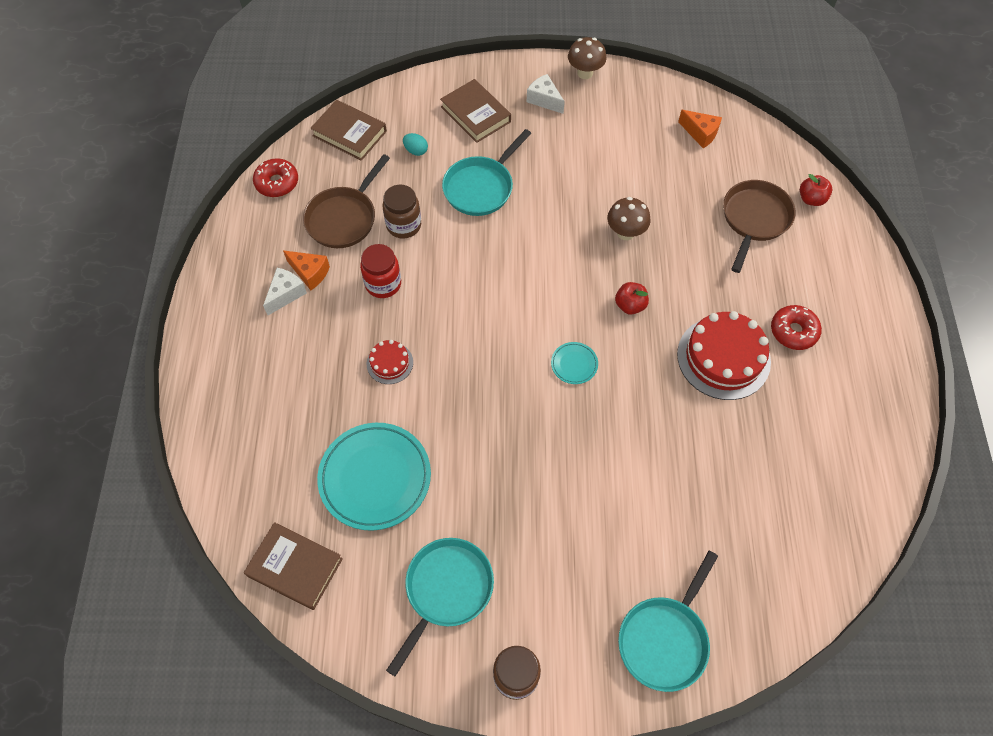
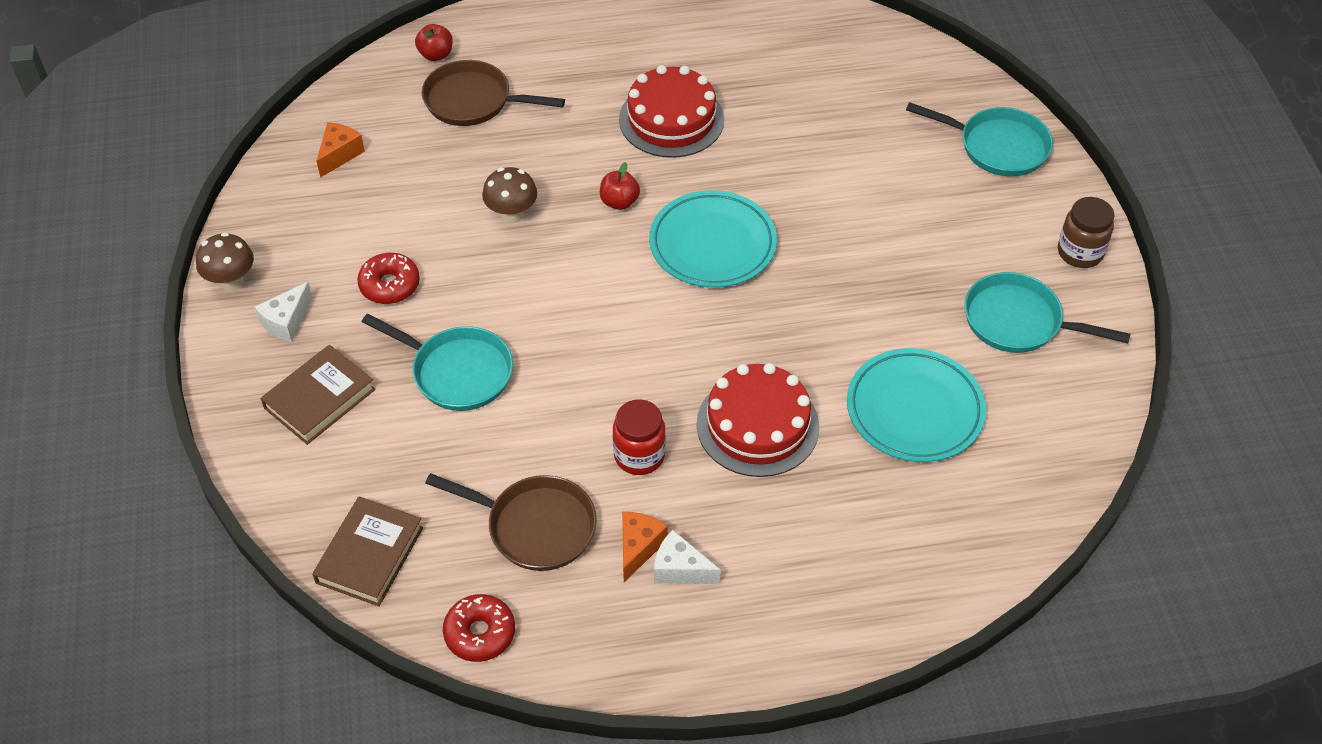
camera: 100 degrees left, 10 degrees down
(295, 567) = (1048, 466): brown book -> none
(390, 363) = (757, 425): red cake -> red cake, size x1.99
(404, 225) = (536, 450): brown jar -> none
(416, 151) = (397, 461): turquoise egg -> none
(574, 364) = (712, 244): turquoise plate -> turquoise plate, size x2.24
(793, 331) = (624, 66): red donut -> red donut (390, 285)

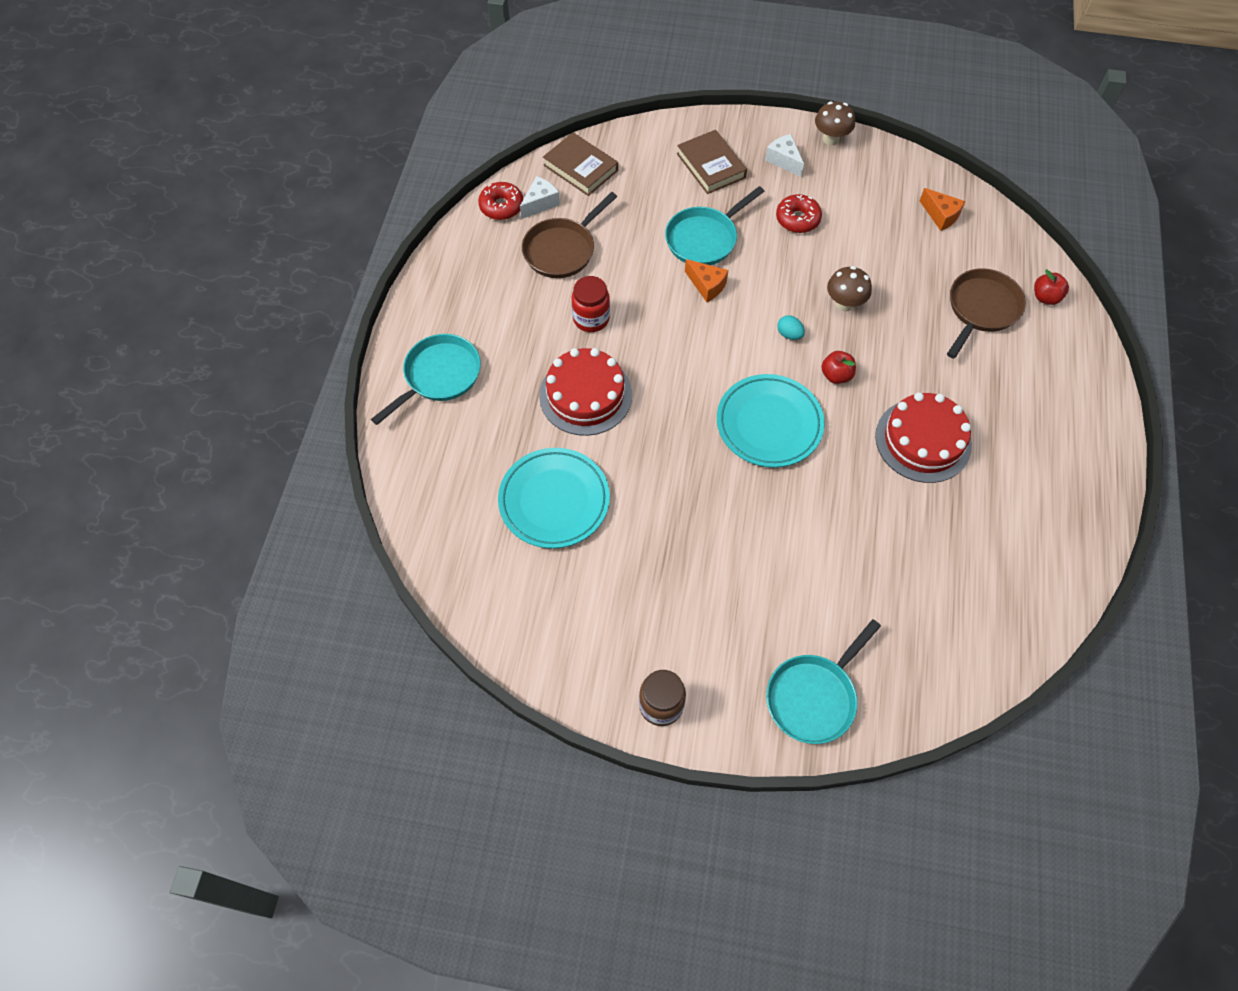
camera: 110 degrees right, 10 degrees up
(579, 254) = (789, 334): none -> turquoise egg
(638, 548) = (520, 298): orange cheese -> orange cheese (706, 286)
(680, 569) = (494, 315): white cheese -> white cheese (540, 203)
(1019, 321) = (606, 616): turquoise pan -> turquoise pan (439, 376)

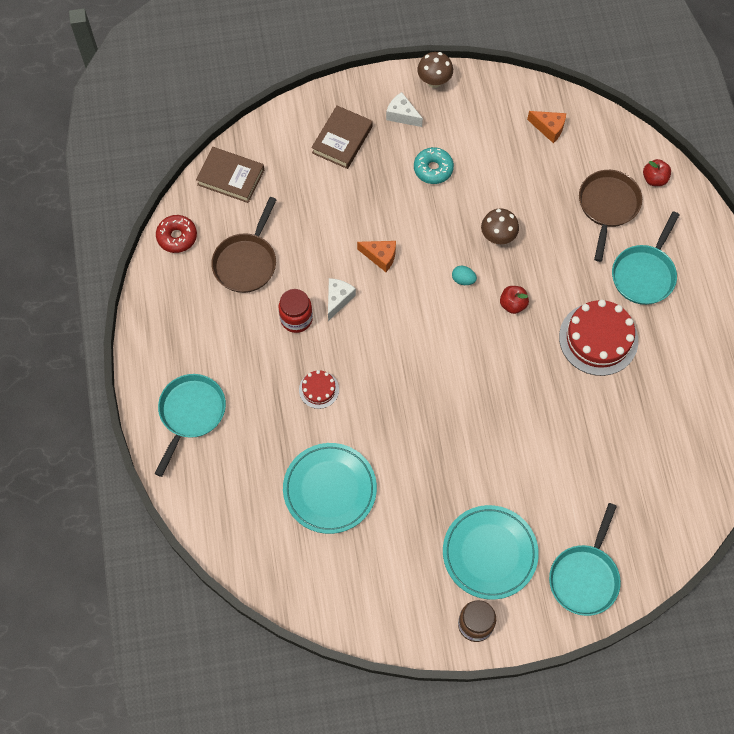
camera: 20 degrees left, 5 degrees up
(540, 203) = (209, 223): white cheese -> white cheese (338, 299)
(585, 395) = (319, 389): red cake -> red cake, size x0.50
(704, 238) = (362, 212): turquoise pan -> turquoise pan (644, 274)
(711, 166) = (342, 140): brown book -> brown book turned 75 degrees clockwise
(769, 424) = (475, 365): turquoise plate -> turquoise plate (489, 553)
(797, 219) = (433, 169): red donut -> turquoise donut

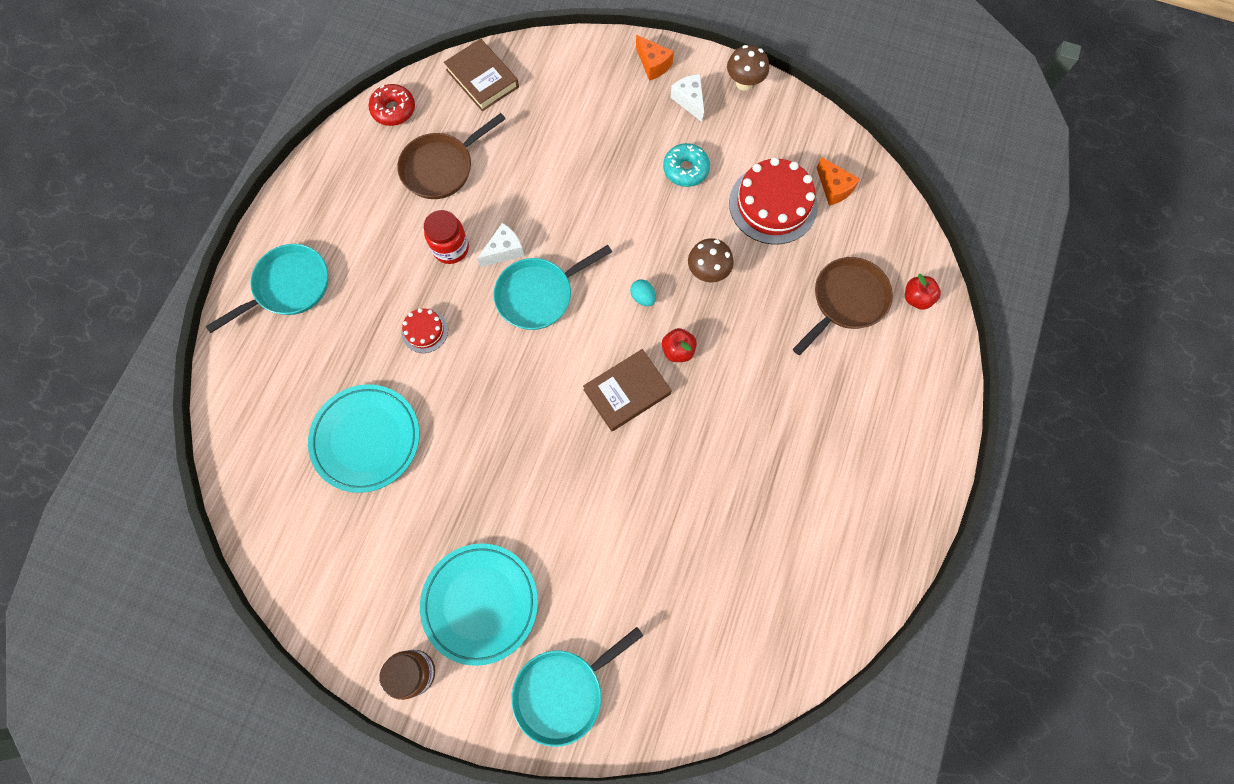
camera: 30 degrees right, 5 degrees up
(342, 140) = (614, 95): brown book -> brown book (627, 392)
(380, 257) = (574, 230): orange cheese -> orange cheese (653, 64)
(598, 339) = (746, 437): red cake -> red cake (773, 204)
(644, 274) = (841, 394): turquoise pan -> turquoise pan (539, 294)

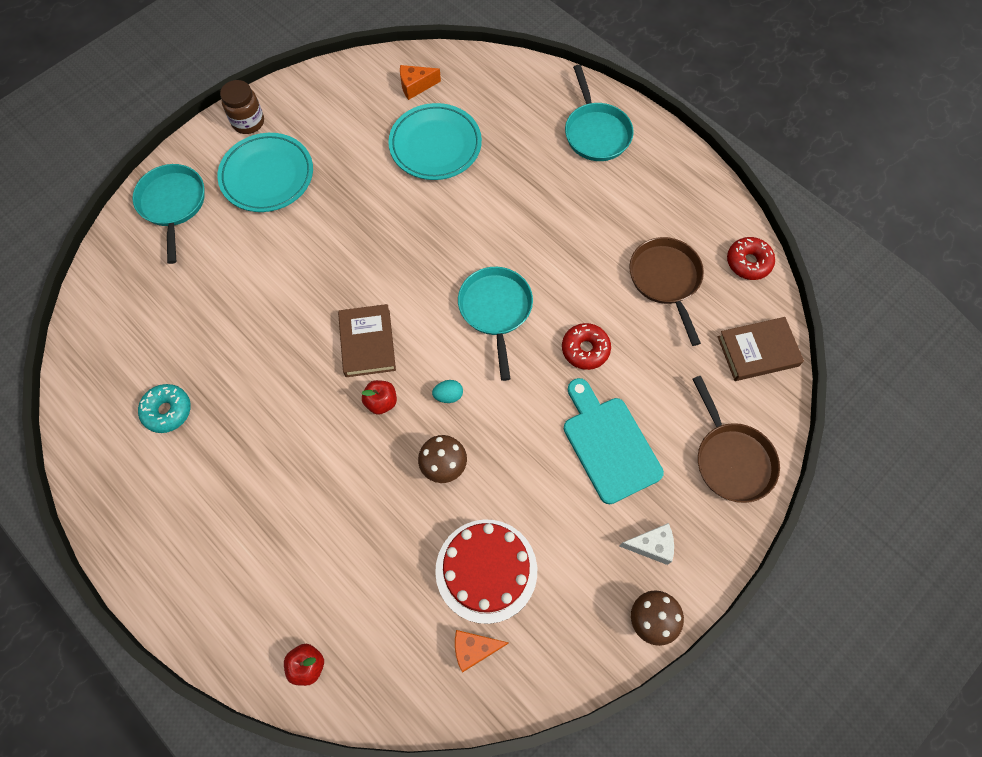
camera: 115 degrees right, 5 degrees down
(424, 331) = (506, 213): red cake -> none
(451, 248) = (576, 258): red jar -> none
(504, 251) = (553, 299): white cheese -> none
(543, 206) = (585, 349): none -> red donut
(622, 157) = (609, 444): none -> turquoise cutting board
(653, 64) = (714, 528): orange cheese -> orange cheese (416, 86)
(685, 169) = (567, 500): turquoise donut -> turquoise donut (167, 411)
(846, 301) = (344, 587): brown pan -> brown pan (731, 459)

